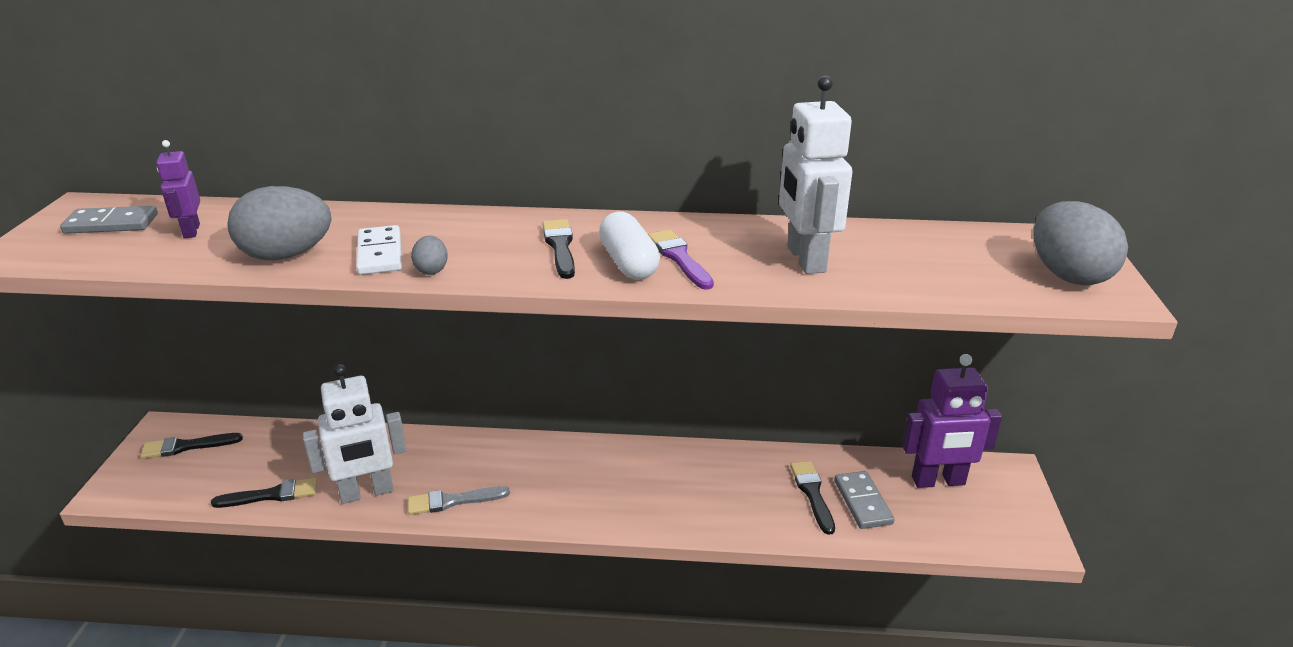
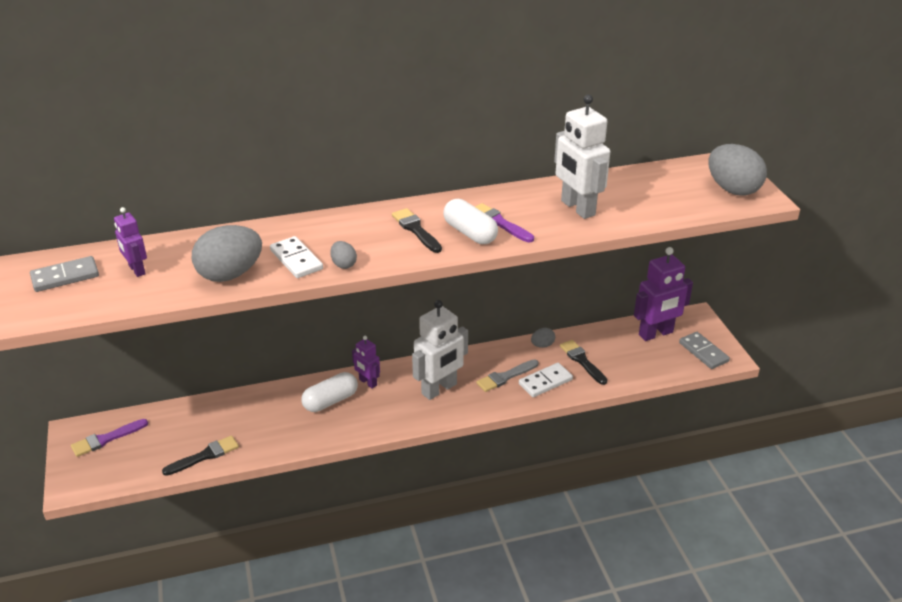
camera: 20 degrees left, 5 degrees up
(186, 446) = (106, 439): black brush -> purple brush
(367, 492) = (276, 436): white robot -> white robot (439, 389)
(452, 501) = (343, 426): grey brush -> grey brush (505, 377)
(458, 465) = (330, 401): none -> white capsule
(516, 453) = (367, 382): none -> purple robot
(746, 509) = (545, 382): none -> white domino
(767, 459) = (542, 345): none -> grey egg
(863, 502) = (616, 359): grey domino -> grey domino (703, 352)

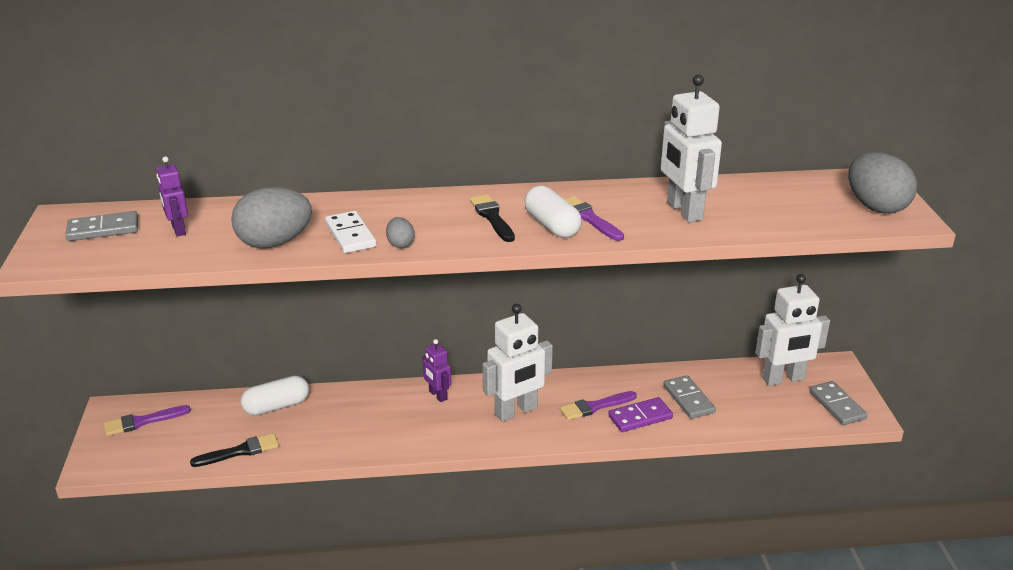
camera: 10 degrees right, 5 degrees down
(330, 401) = (391, 410): white capsule -> white capsule (277, 406)
(505, 377) = (595, 406): grey brush -> purple brush
(542, 345) = (646, 377): grey egg -> none
(545, 382) = (640, 417): white domino -> purple domino
(582, 361) = (688, 399): black brush -> grey domino
(656, 334) = (783, 379): purple robot -> white robot

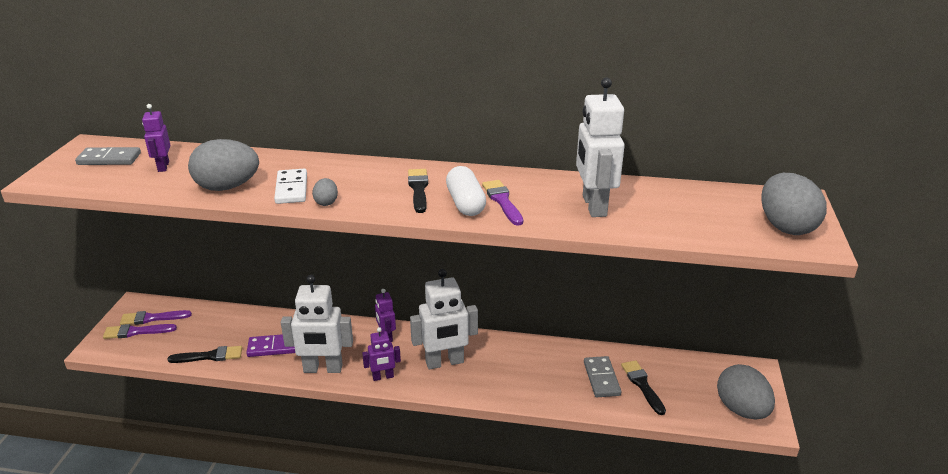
camera: 15 degrees right, 0 degrees up
(277, 406) = (256, 323): white capsule -> none
(455, 438) = (383, 377): none -> purple robot
(595, 406) = (514, 370): purple brush -> purple brush (136, 332)
(640, 417) = (550, 387): purple domino -> purple domino (274, 347)
(732, 398) = (642, 385): none -> black brush
(783, 379) = (699, 375): white robot -> white robot (323, 369)
(837, 405) = (741, 410): grey domino -> grey egg

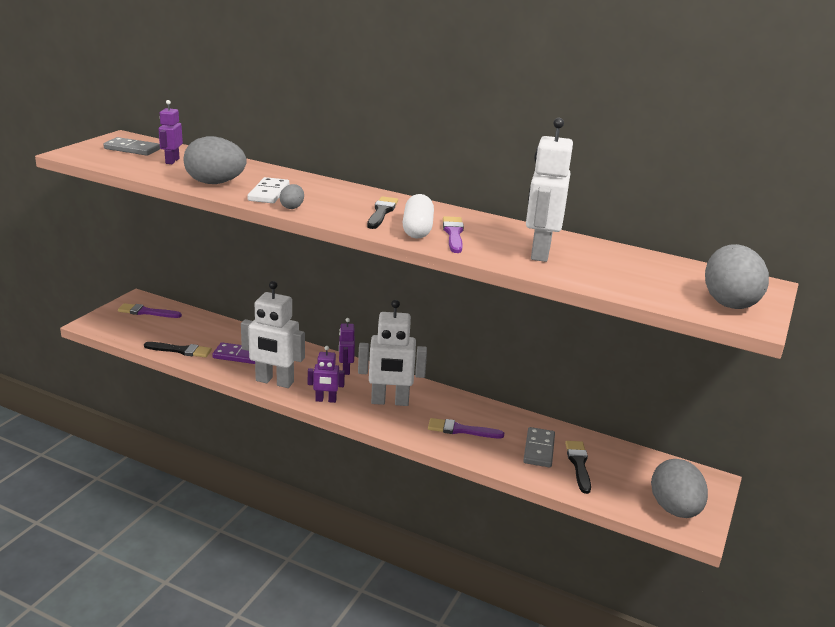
camera: 15 degrees right, 5 degrees down
(136, 332) = (128, 319): purple brush -> purple brush (461, 430)

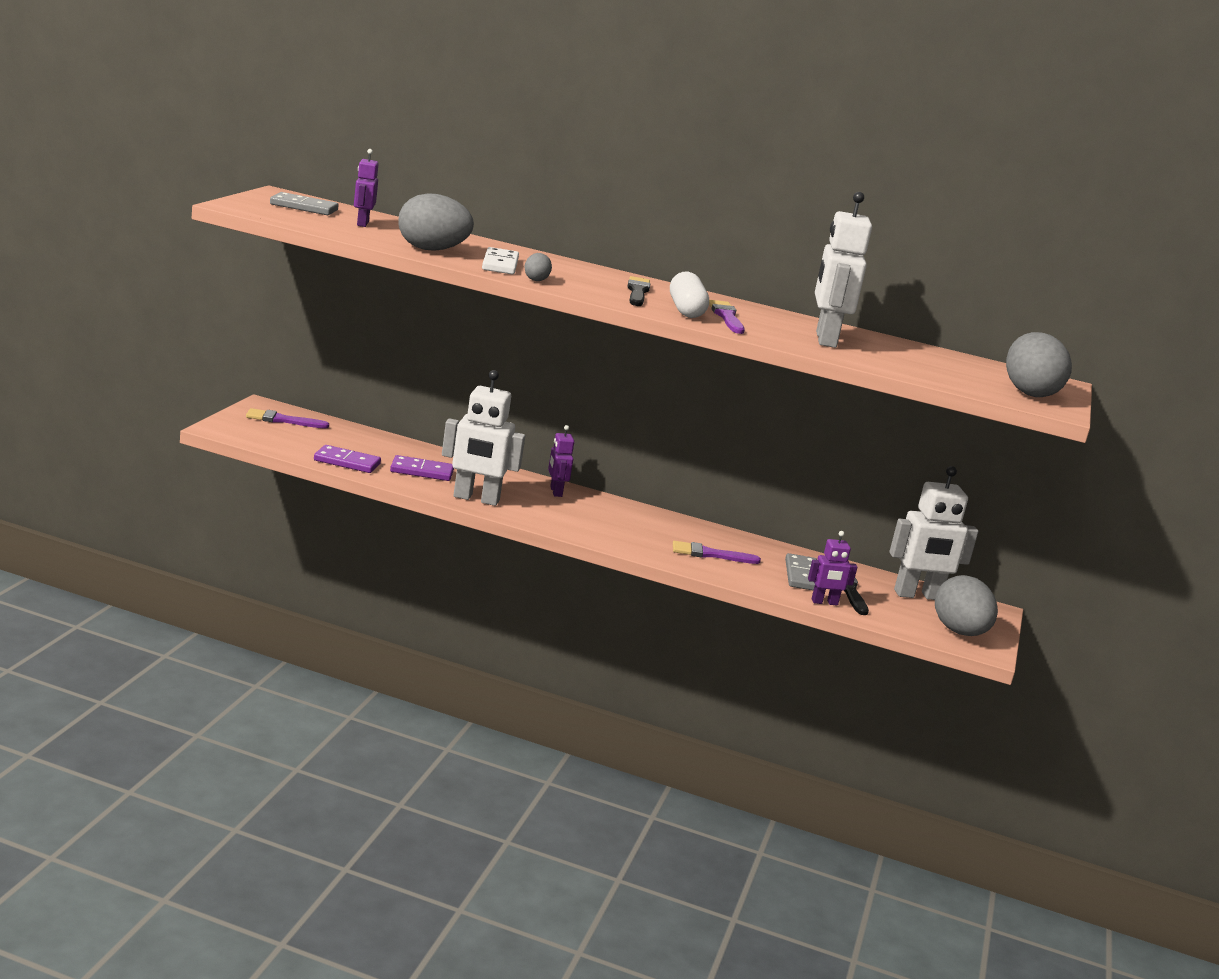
camera: 10 degrees left, 5 degrees down
(181, 350) = (347, 462): black brush -> purple domino
(325, 400) = (544, 519): purple robot -> purple robot (824, 602)
(390, 402) = (619, 525): white robot -> white robot (917, 595)

